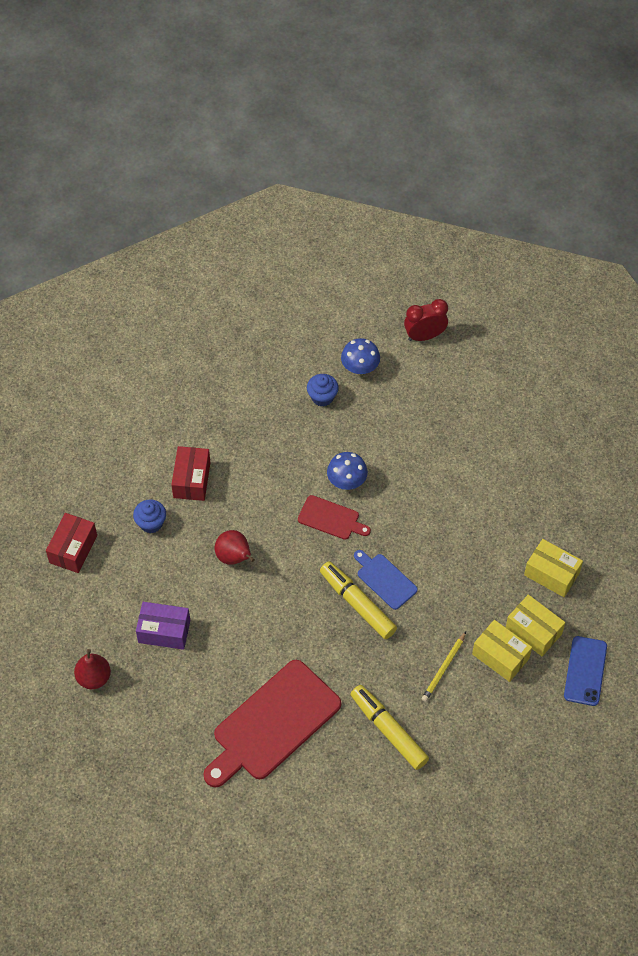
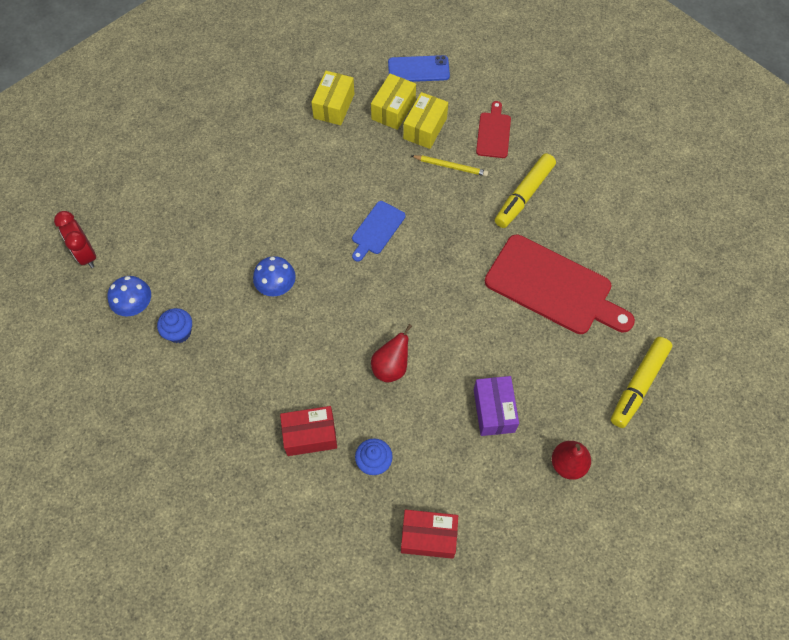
camera: 105 degrees left, 5 degrees up
(331, 518) = (323, 290): red cutting board -> red cutting board (493, 133)
(357, 604) = (409, 246): yellow marker -> yellow marker (638, 385)

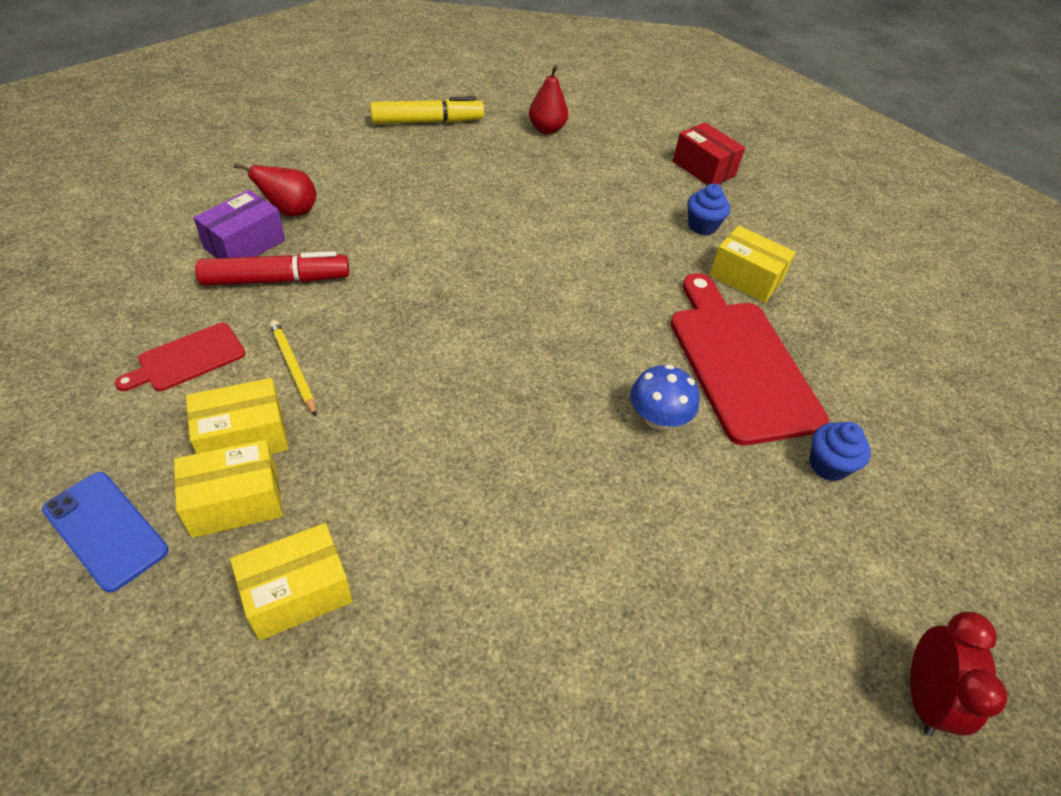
camera: 140 degrees left, 15 degrees down
(135, 305) = (874, 546): blue mushroom -> none
(310, 435) = (745, 278): red box -> yellow box
(377, 229) = (471, 378): blue cutting board -> none
(391, 367) = (611, 265): red pear -> red pear (290, 211)
(494, 410) = (559, 183): purple box -> purple box (245, 244)
(524, 195) = (276, 280): yellow marker -> red marker
(553, 287) = (383, 205): red cutting board -> red cutting board (740, 363)

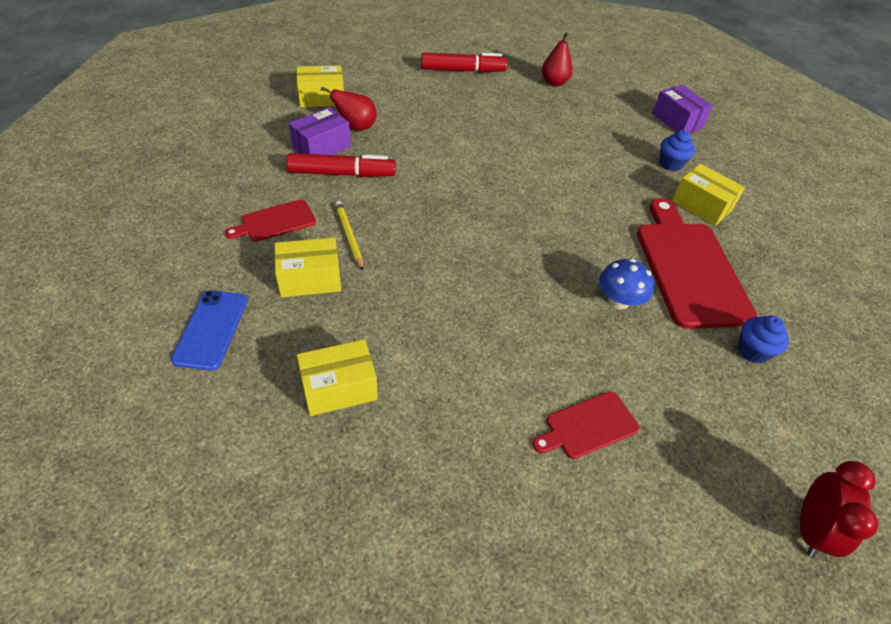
camera: 10 degrees right, 0 degrees up
(105, 530) = (211, 329): blue phone -> blue phone turned 45 degrees clockwise
(235, 502) = (301, 322): yellow box -> yellow box (322, 98)
(427, 121) = (463, 70): yellow marker -> red marker
(636, 598) = (588, 426): none -> red cutting board
(703, 168) = (677, 121): red box -> purple box

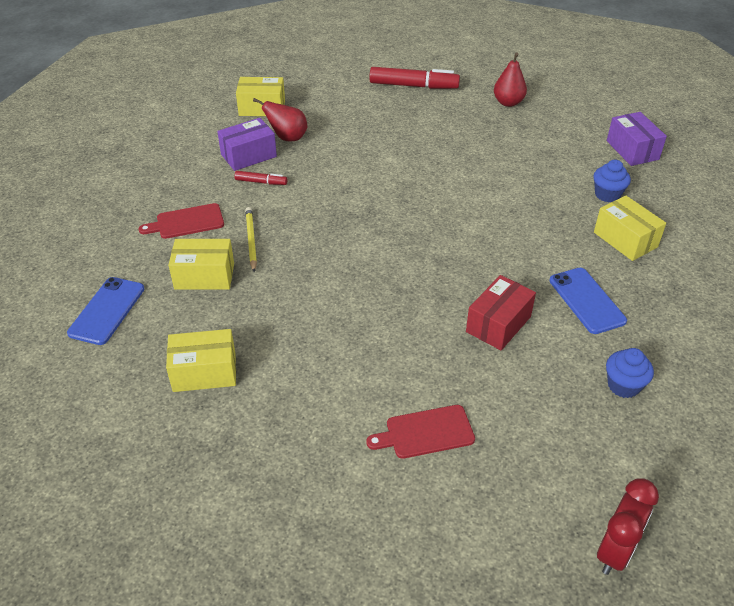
camera: 15 degrees right, 5 degrees down
(342, 174) = (261, 182): red marker -> red marker, size x0.51
(619, 301) = (498, 324): blue mushroom -> red box
(689, 268) = (586, 300): red cutting board -> blue phone

